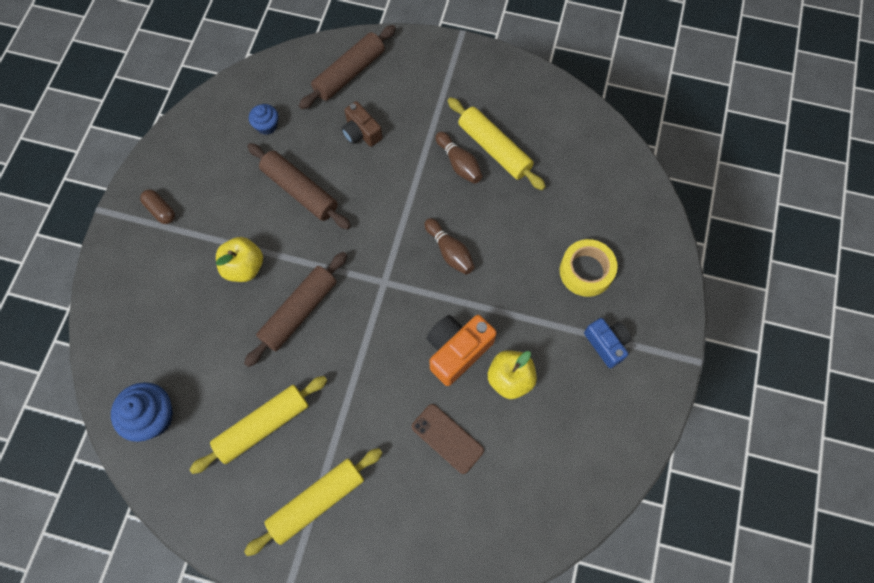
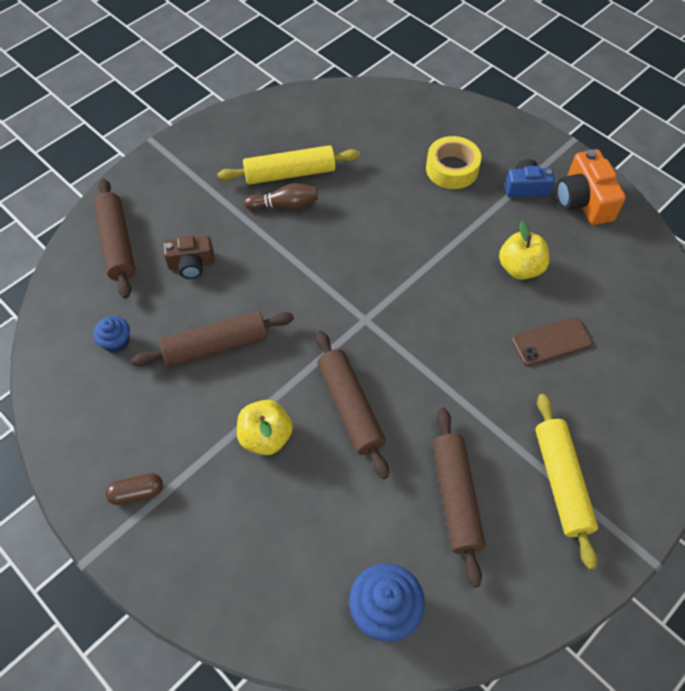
camera: 60 degrees left, 10 degrees down
(263, 426) = (455, 497): yellow rolling pin -> brown rolling pin
(450, 251) = (369, 254): brown bowling pin -> none
(457, 351) = (470, 294): orange camera -> orange camera (583, 201)

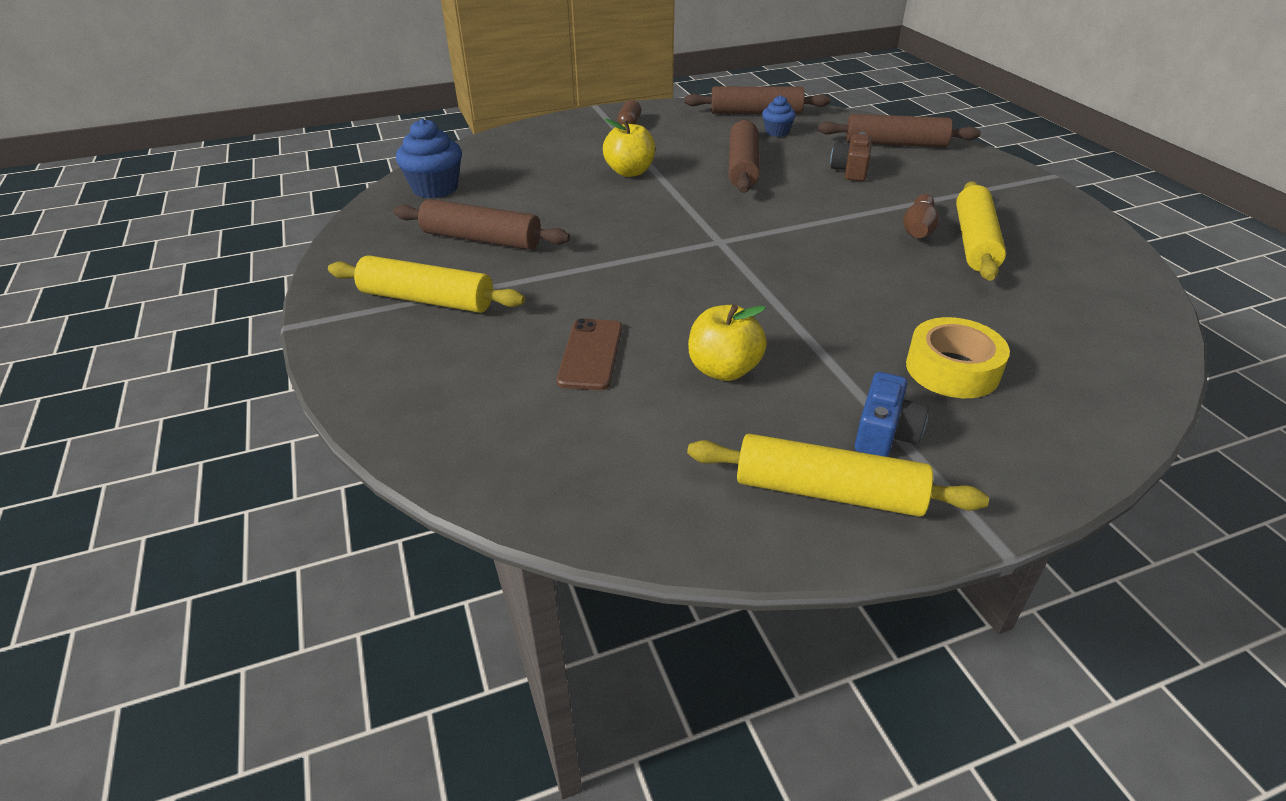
camera: 115 degrees right, 20 degrees down
(350, 407) = (623, 211): brown rolling pin -> brown rolling pin (756, 113)
(583, 201) = (828, 492): orange camera -> yellow rolling pin

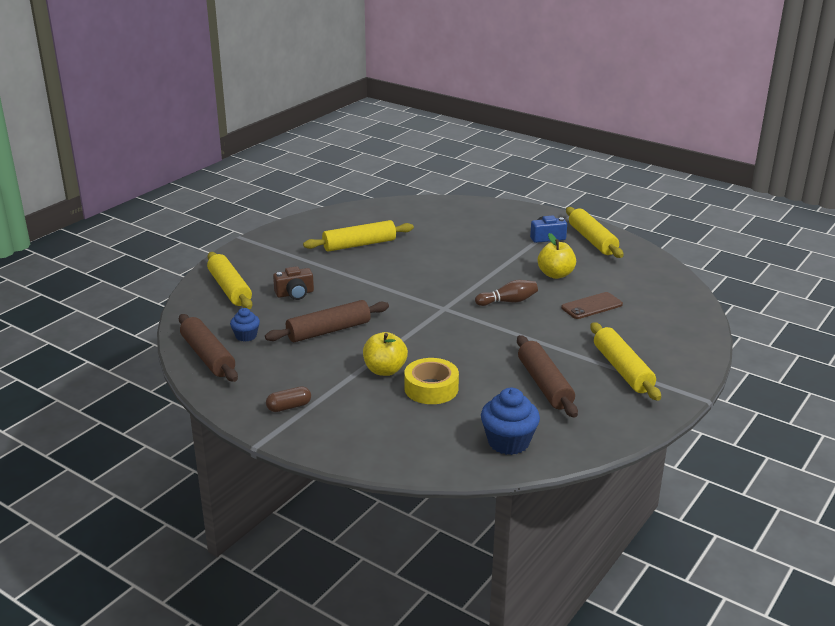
camera: 125 degrees left, 10 degrees down
(895, 144) = (230, 289): brown rolling pin -> yellow rolling pin
(918, 229) = (360, 260): brown bowling pin -> brown bowling pin (508, 301)
(952, 369) = (486, 233): yellow tape -> yellow tape (431, 388)

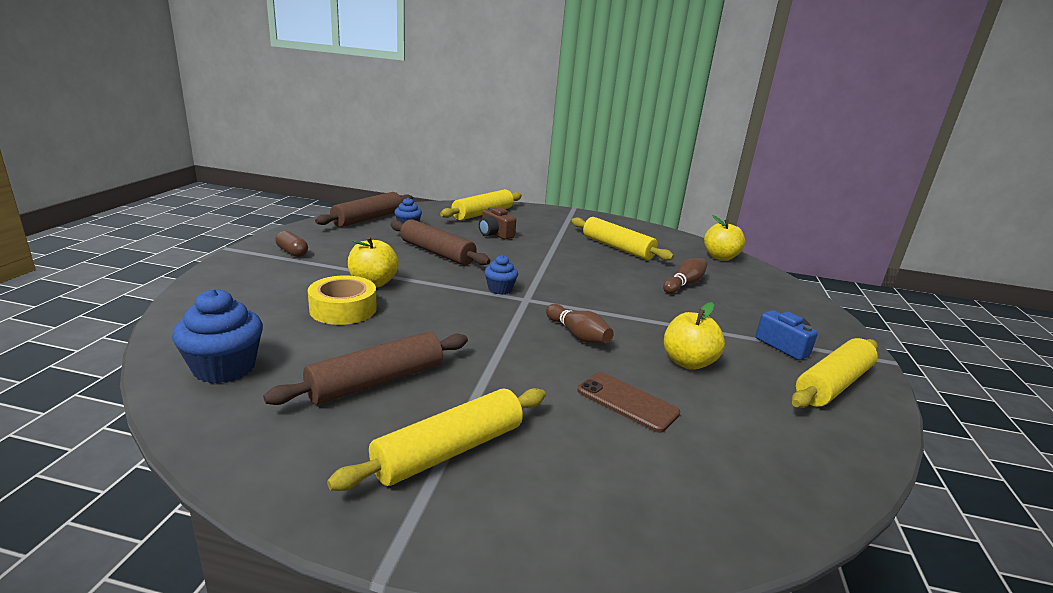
camera: 65 degrees right, 5 degrees down
(401, 208) = (720, 257): none -> yellow apple
(422, 315) = (500, 289): none -> blue cupcake
(445, 239) = (684, 284): none -> brown bowling pin

